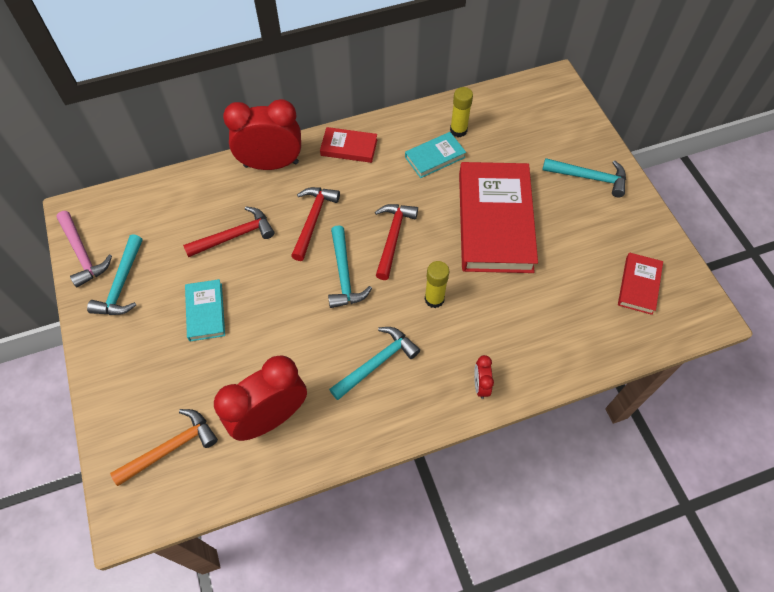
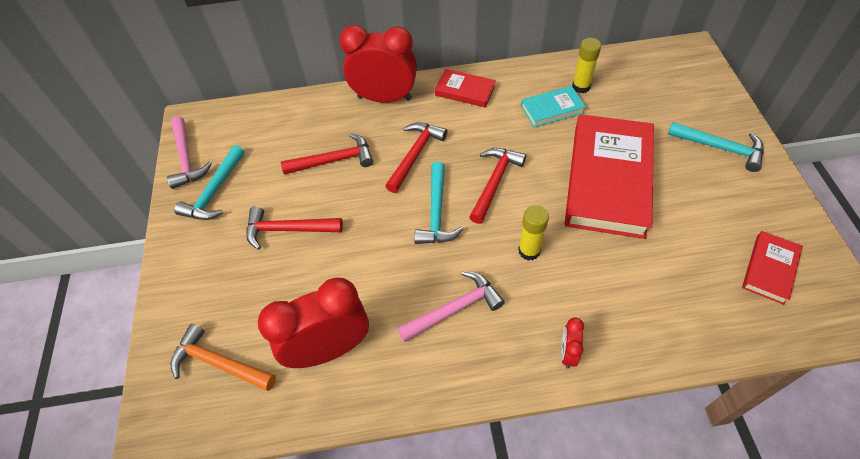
camera: 15 degrees right, 5 degrees down
(171, 448) = (219, 363): orange hammer -> orange hammer turned 135 degrees counterclockwise
(206, 312) = (288, 230): turquoise book -> red hammer
(376, 363) = (454, 309): turquoise hammer -> pink hammer

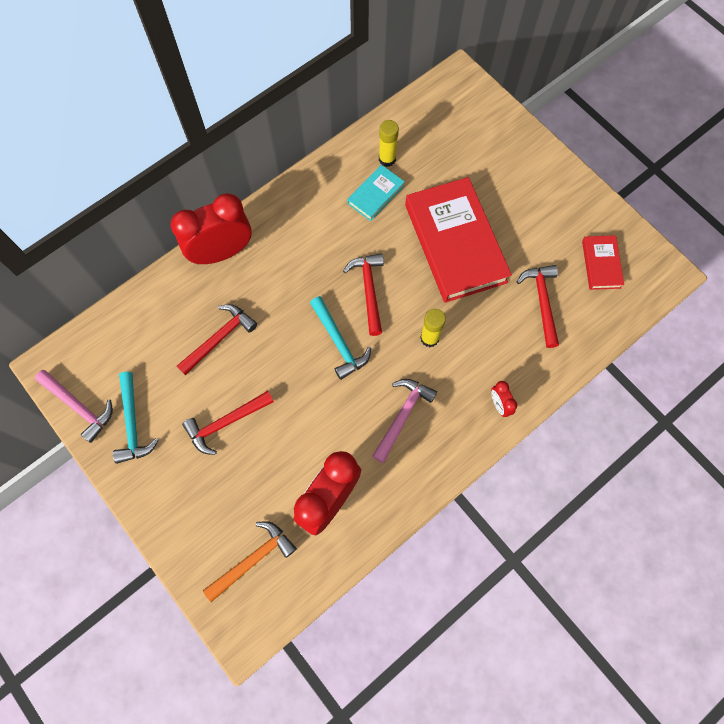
camera: 35 degrees left, 15 degrees up
(219, 363) = (253, 559): orange hammer -> orange hammer turned 150 degrees clockwise
(415, 155) = (287, 298): red hammer -> red hammer (542, 302)
(465, 91) = (290, 210): red book -> none
(720, 148) = (523, 171): turquoise hammer -> none

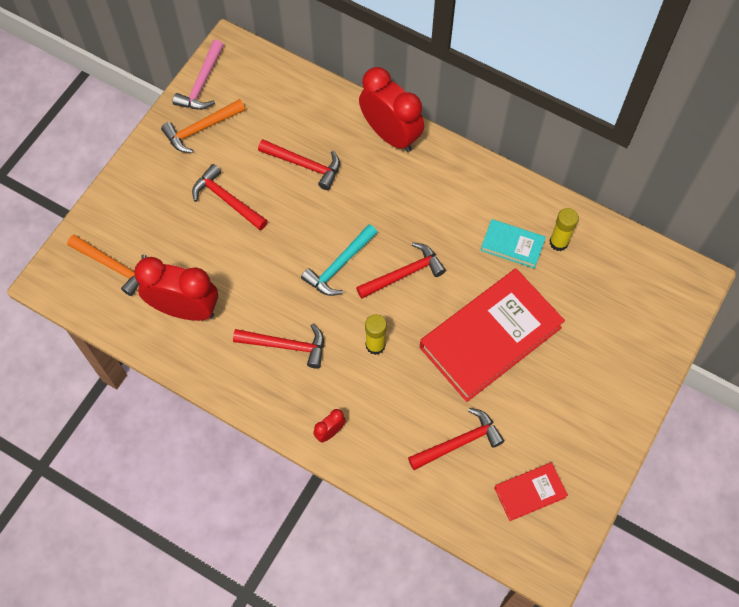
camera: 70 degrees right, 5 degrees down
(133, 423) = (201, 129): turquoise hammer -> orange hammer
(402, 416) = (286, 345): pink hammer -> red hammer

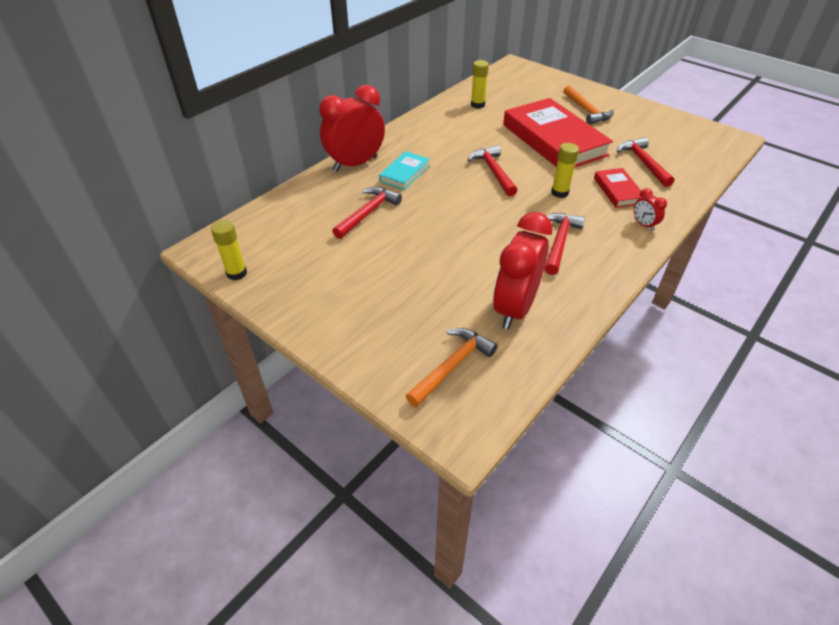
camera: 80 degrees left, 20 degrees down
(201, 129) = (295, 278): orange hammer -> orange hammer (586, 110)
(202, 83) = (236, 273): pink hammer -> yellow glue stick
(227, 200) = (391, 266): red hammer -> none
(339, 265) = (480, 203): turquoise hammer -> none
(512, 245) = (476, 122): turquoise book -> turquoise book (404, 173)
(530, 492) = (678, 139): red book -> red book (618, 191)

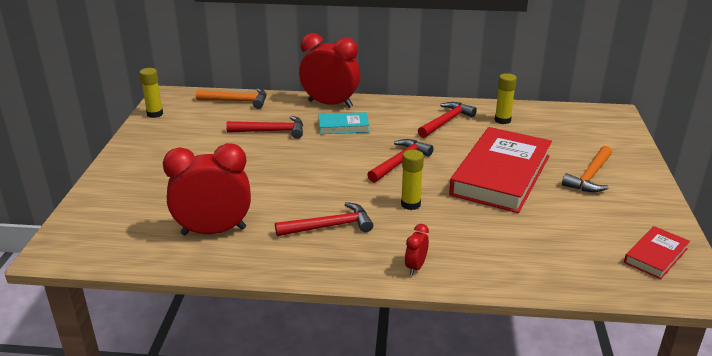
camera: 55 degrees right, 15 degrees down
(452, 366) = (122, 224): orange hammer -> orange hammer (237, 101)
(618, 191) = (458, 236): red book -> red book (655, 256)
(643, 163) = (536, 238): red hammer -> red hammer (446, 121)

